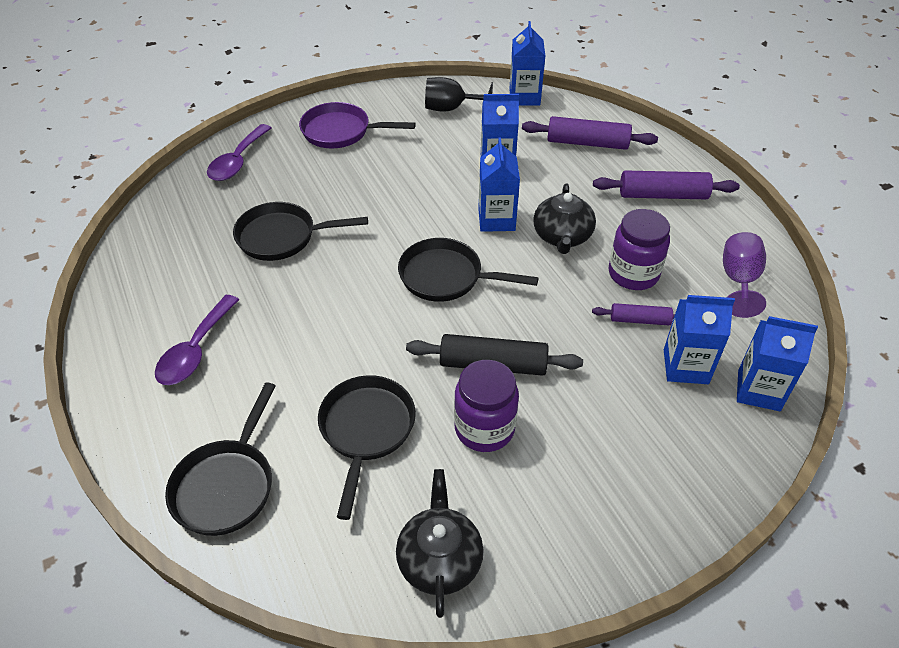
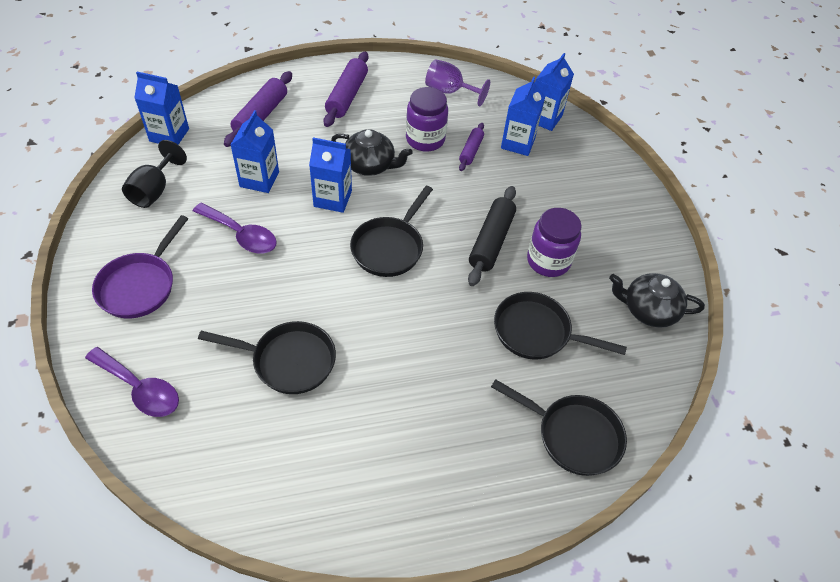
camera: 80 degrees left, 5 degrees up
(195, 350) = (420, 450): purple spoon -> purple spoon (241, 235)
(282, 237) = (288, 361): black pan -> black pan turned 90 degrees counterclockwise

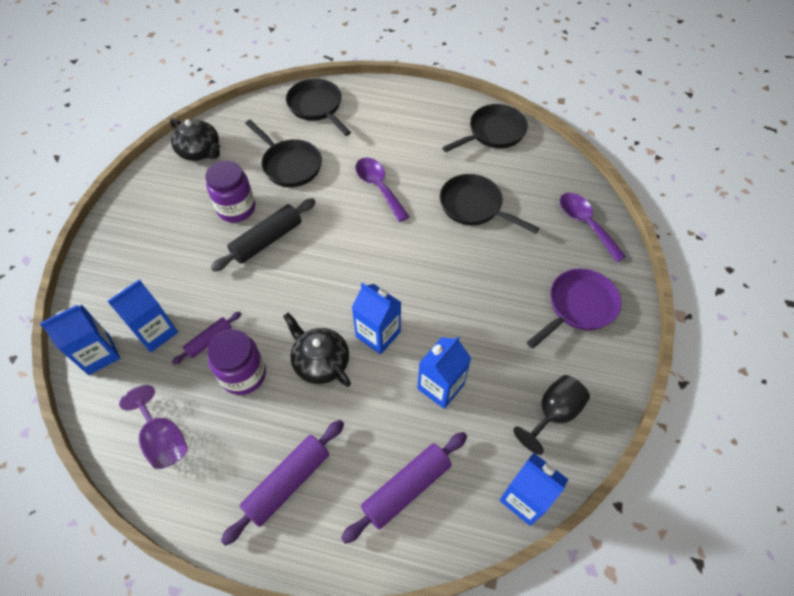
camera: 150 degrees left, 5 degrees up
(241, 235) = (478, 325): purple spoon -> purple spoon (378, 187)
(389, 247) = (354, 265): black pan -> black pan (493, 133)

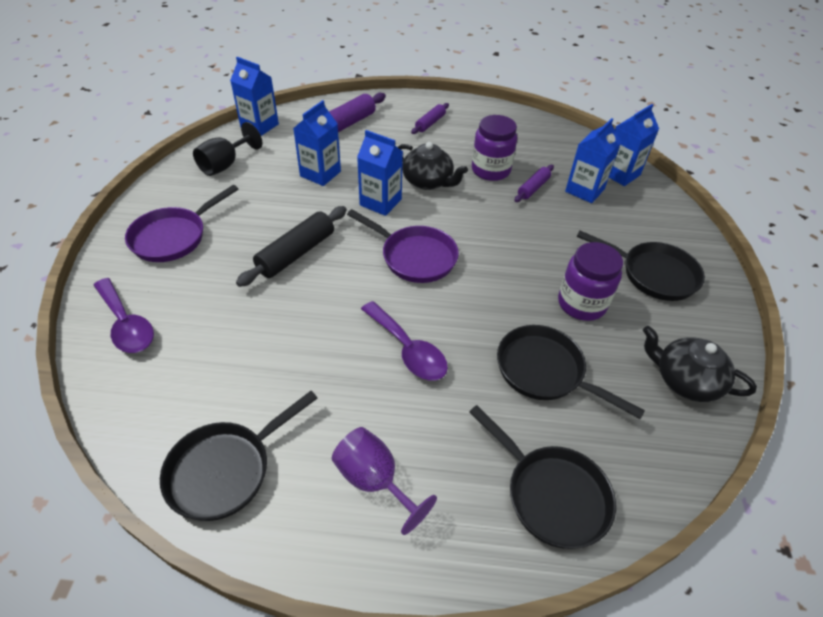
camera: 170 degrees right, 10 degrees down
(164, 439) = (530, 136): purple goblet -> purple goblet (374, 481)
(267, 240) = (525, 272): black rolling pin -> black rolling pin (296, 253)
(287, 482) = (430, 123): purple rolling pin -> purple rolling pin, size x0.59
(357, 264) = (414, 257): none -> purple pan
(474, 206) = (274, 334): black pan -> black pan (653, 274)

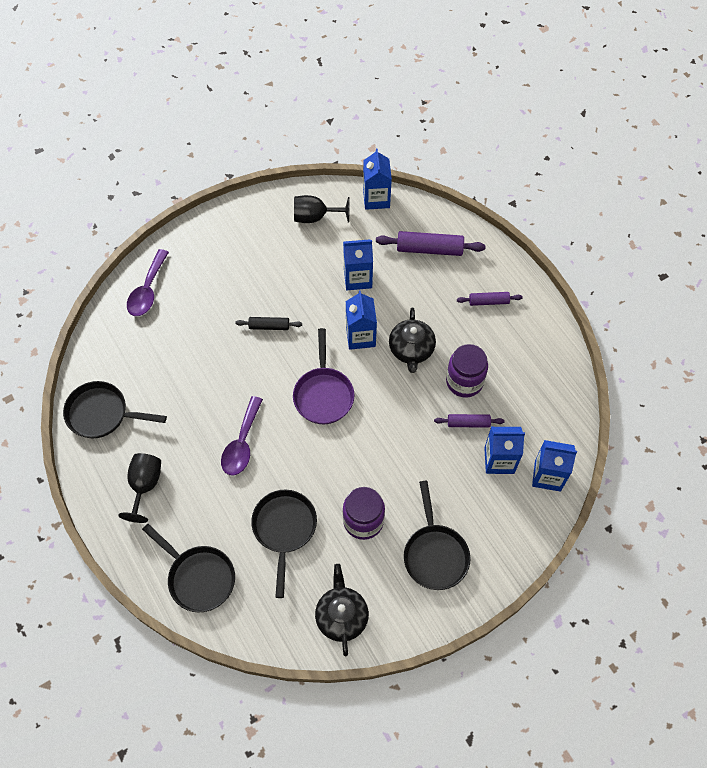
camera: 55 degrees right, 15 degrees up
(173, 237) = (226, 251): purple pan -> none
(296, 253) = (269, 326): black rolling pin -> black rolling pin, size x0.59
(374, 481) = (145, 486): purple goblet -> black goblet
(551, 494) = (198, 577): black pan -> black pan turned 60 degrees counterclockwise

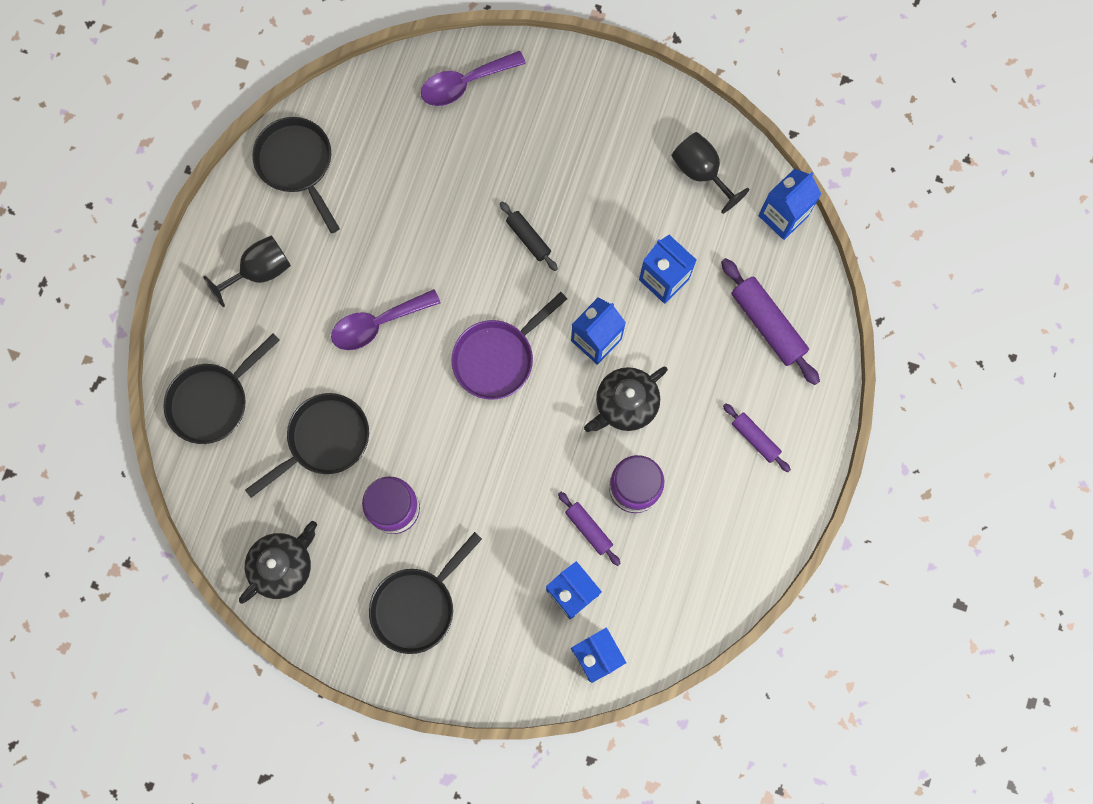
camera: 50 degrees right, 15 degrees up
(198, 577) = (213, 401): black pan -> black pan turned 45 degrees clockwise

